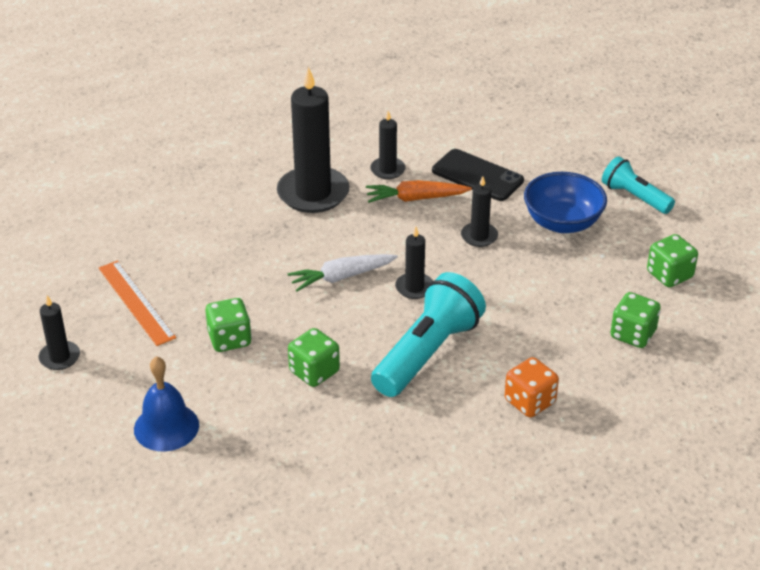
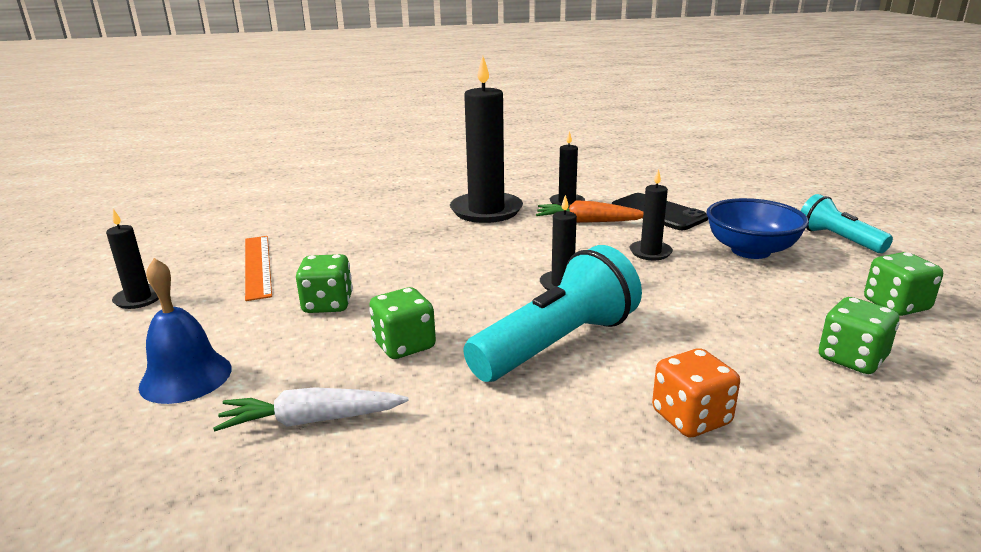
camera: 15 degrees right, 15 degrees down
(341, 277) = (483, 268): white carrot -> white carrot (311, 420)

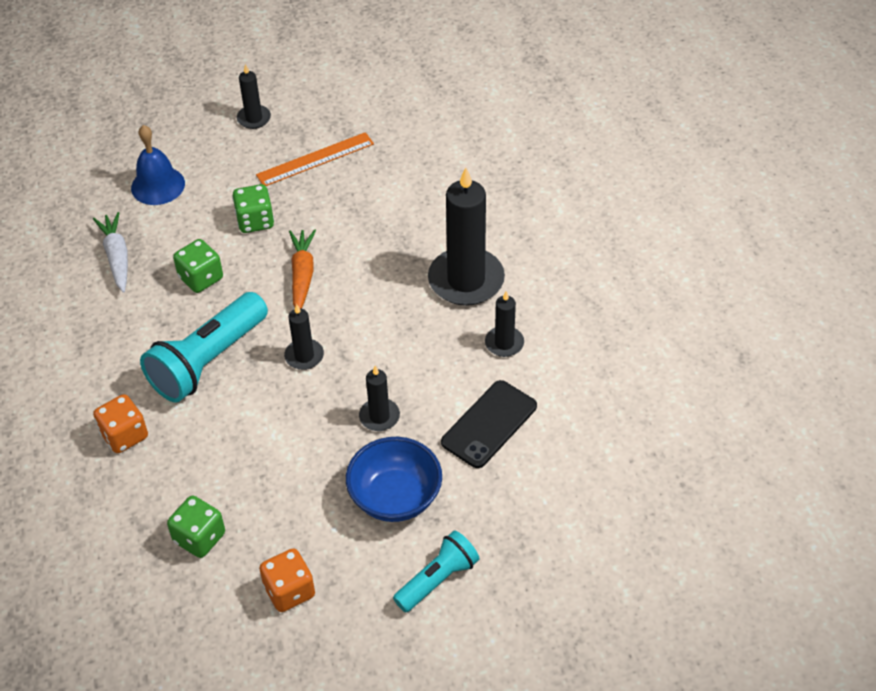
camera: 80 degrees right, 25 degrees up
(556, 344) = (208, 361): turquoise flashlight -> turquoise flashlight turned 90 degrees clockwise
(588, 222) = (450, 365): orange carrot -> orange carrot (302, 275)
(896, 305) = (289, 591): green dice -> orange dice

